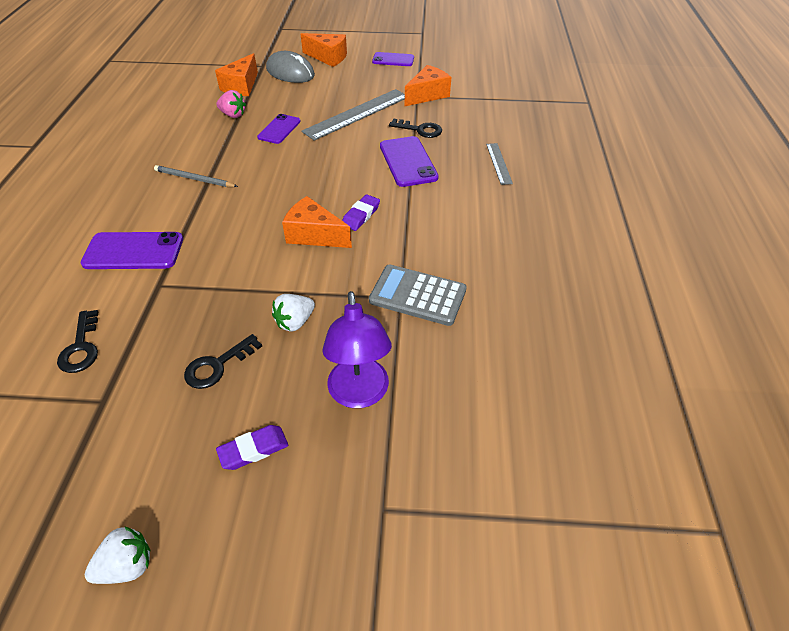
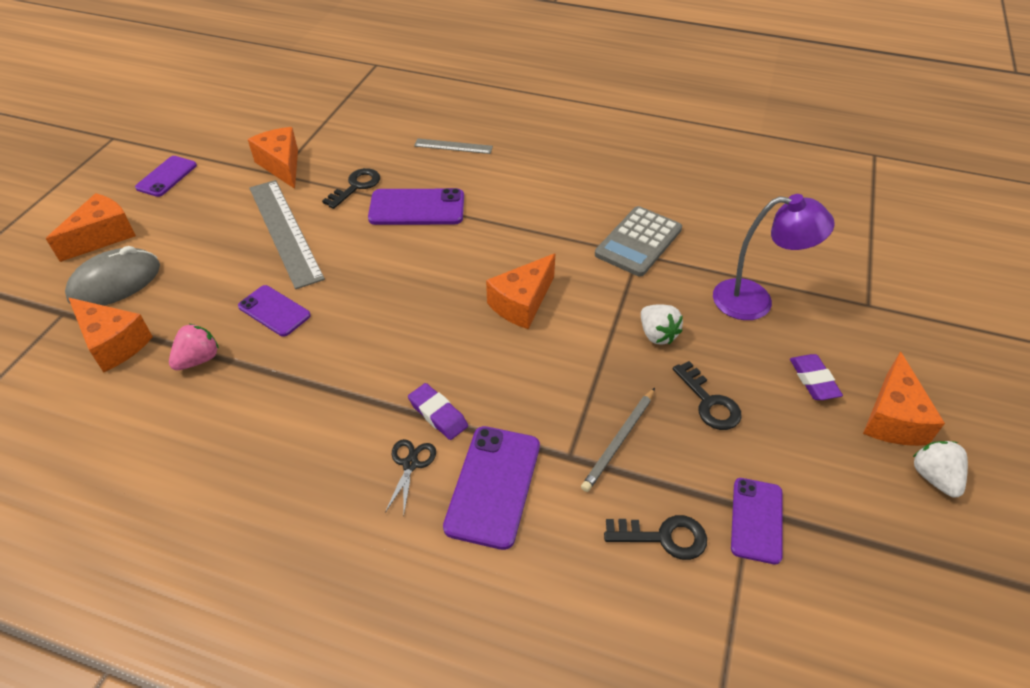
camera: 75 degrees left, 0 degrees up
(90, 407) = (756, 520): none -> purple phone
(153, 211) = (410, 464): none -> black scissors
(194, 179) = (351, 413): grey pencil -> grey pencil (619, 441)
(207, 527) = (893, 418): none -> orange cheese
(361, 215) = (501, 261): purple eraser -> purple eraser (438, 414)

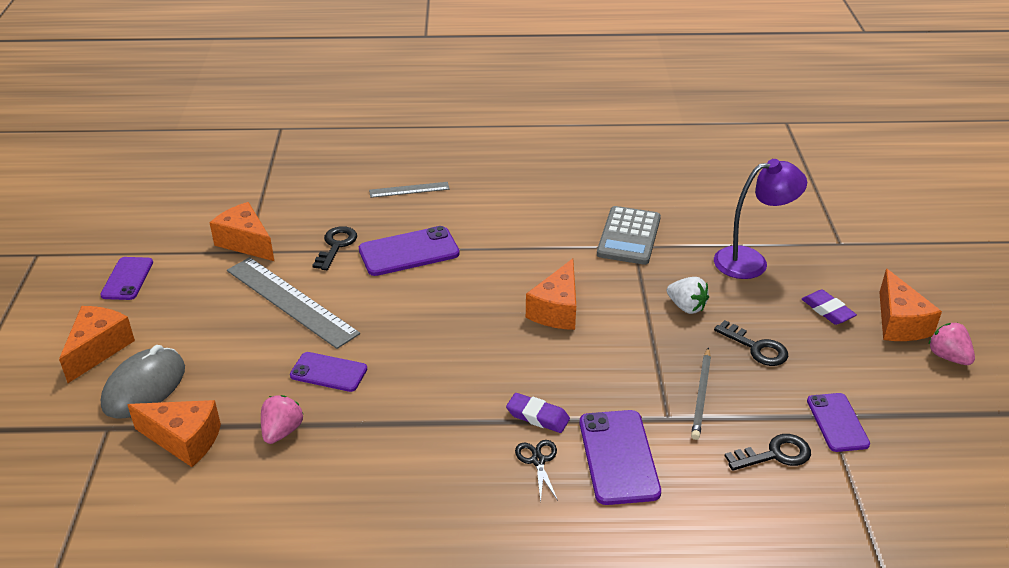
camera: 20 degrees left, 10 degrees down
(934, 477) = (948, 357): white strawberry -> pink strawberry

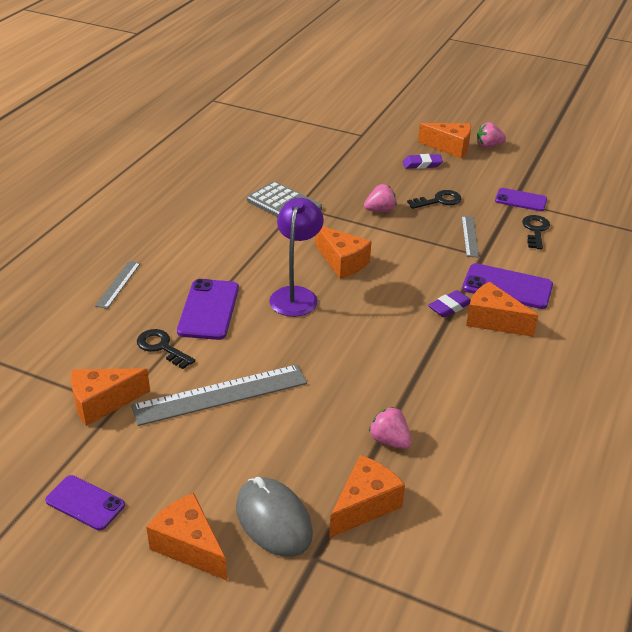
camera: 65 degrees left, 0 degrees up
(328, 372) = (333, 396): purple phone -> none
(538, 461) = (493, 321): black scissors -> orange cheese
(686, 307) = (380, 210): white strawberry -> pink strawberry
(701, 395) = (469, 236): grey pencil -> grey ruler
(751, 261) = (353, 170): purple lamp -> purple lamp (296, 295)

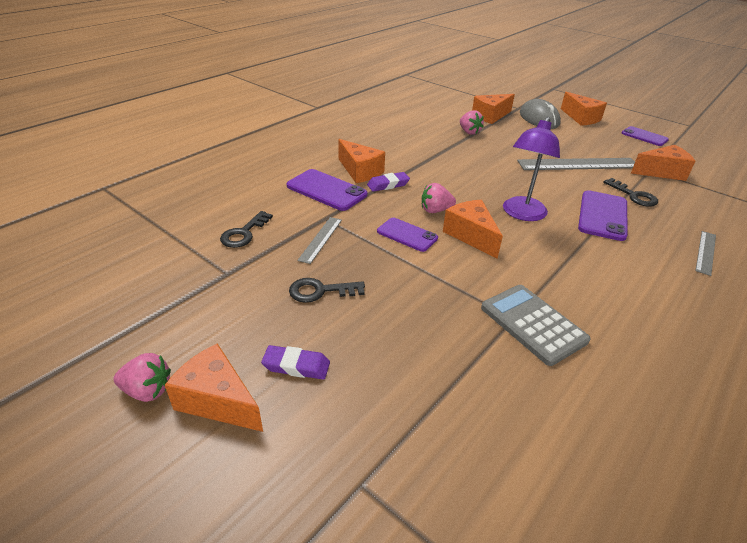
camera: 165 degrees left, 0 degrees up
(380, 210) = (404, 290): pink strawberry -> pink strawberry (435, 210)
(520, 200) = (217, 273): purple phone -> purple phone (407, 235)

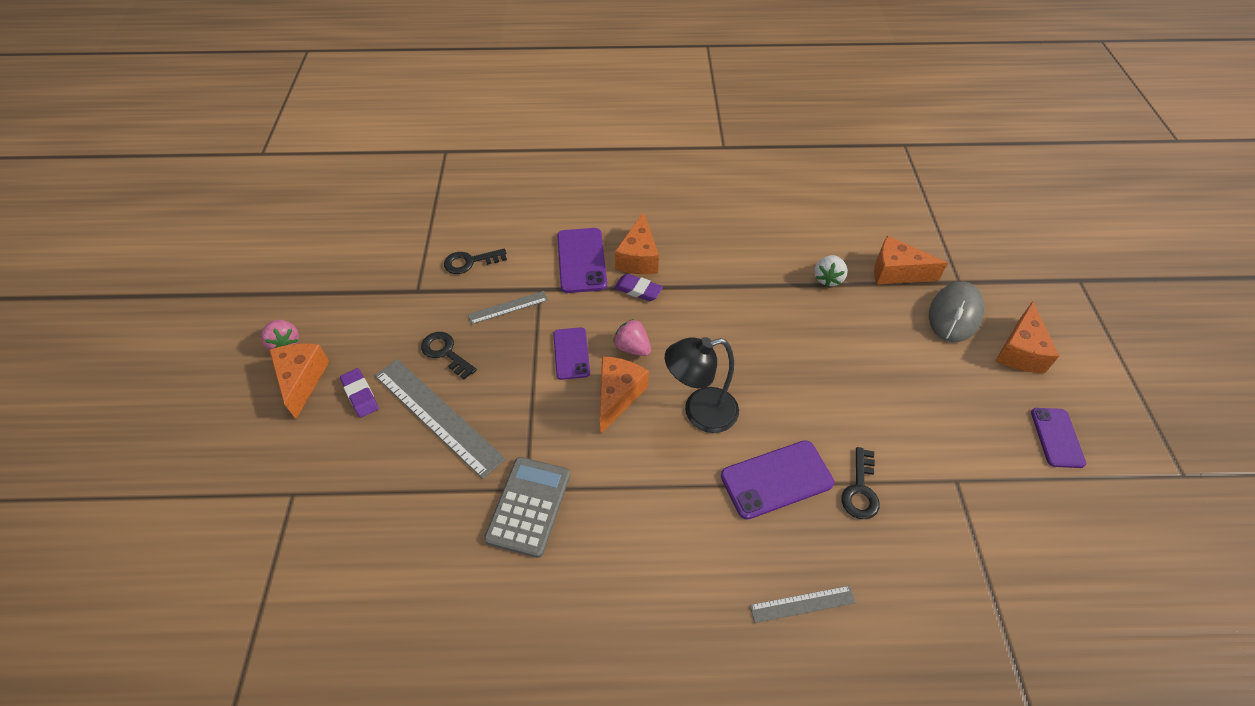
camera: 50 degrees right, 15 degrees up
(469, 132) = (828, 278): pink strawberry -> white strawberry
(522, 214) = (700, 412): purple lamp -> black lamp
(578, 164) = (875, 406): grey ruler -> grey ruler (437, 416)
(661, 172) = (964, 495): orange cheese -> none

